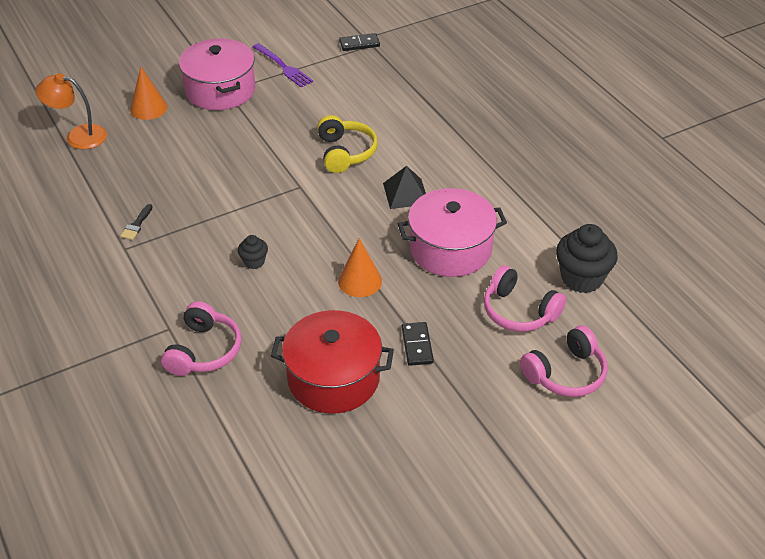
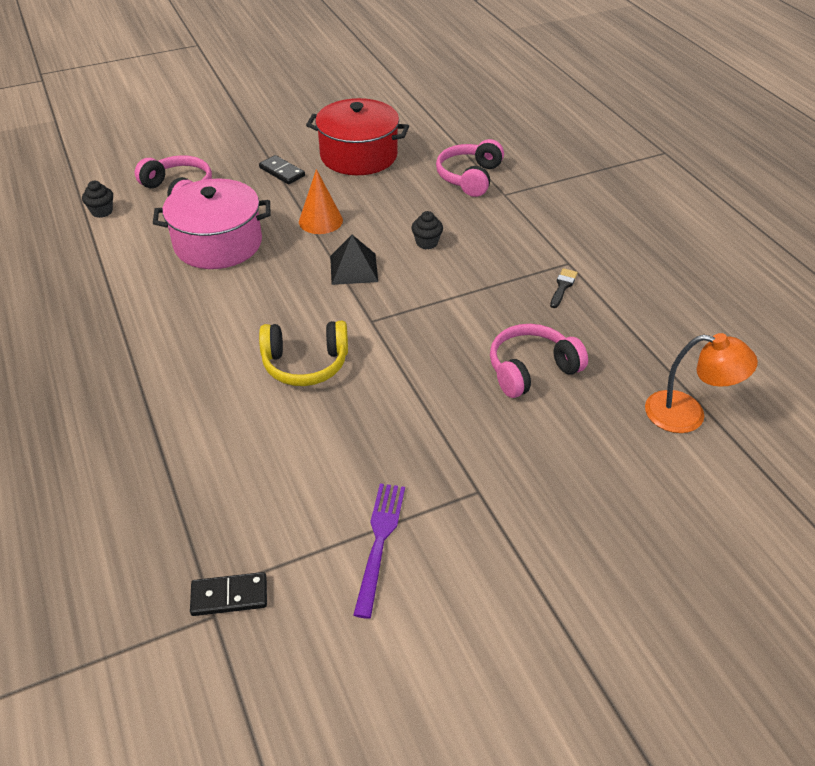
camera: 175 degrees left, 0 degrees up
(148, 108) = (598, 461): orange cone -> none
(220, 90) = (488, 492): pink pot -> none
(284, 67) = (379, 541): purple fork -> purple fork turned 45 degrees clockwise
(345, 153) = (305, 364): yellow headphones -> yellow headphones turned 90 degrees counterclockwise
(405, 193) = (244, 304): black pyramid -> black pyramid (353, 269)
(417, 345) = (282, 172): black domino -> black domino turned 45 degrees counterclockwise
(566, 373) = (166, 149): pink headphones -> pink headphones (531, 370)
(581, 278) = (102, 211): black cupcake -> black cupcake, size x0.51

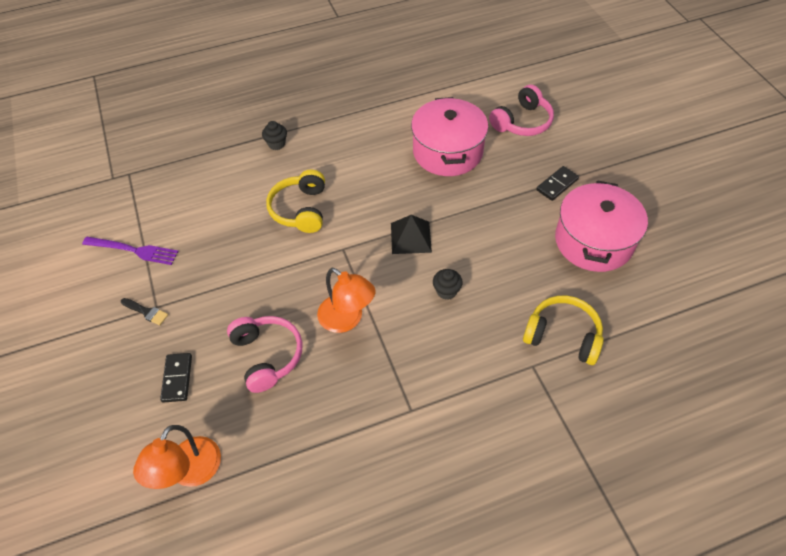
camera: 95 degrees right, 10 degrees up
(102, 211) = (489, 84): black cupcake -> black cupcake (276, 144)
(229, 596) = (122, 183): black domino -> black domino (177, 378)
(320, 221) = (480, 214): orange cone -> none
(359, 155) = (594, 241): red pot -> pink pot
(470, 177) = (562, 336): pink headphones -> yellow headphones
(472, 311) = (347, 319): none -> orange lamp
(563, 286) = (374, 398): black brush -> black brush (146, 312)

